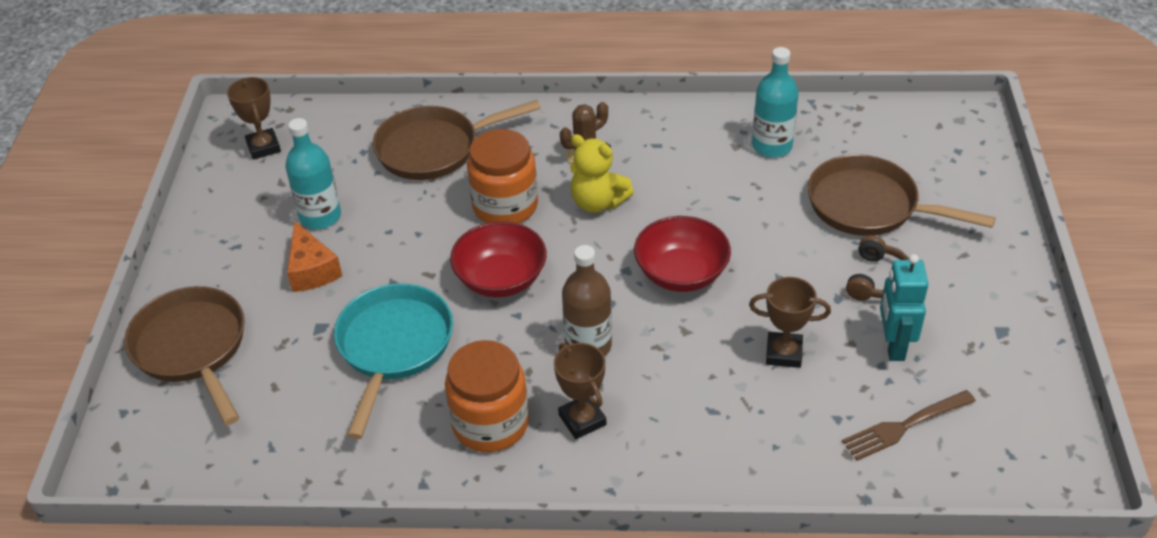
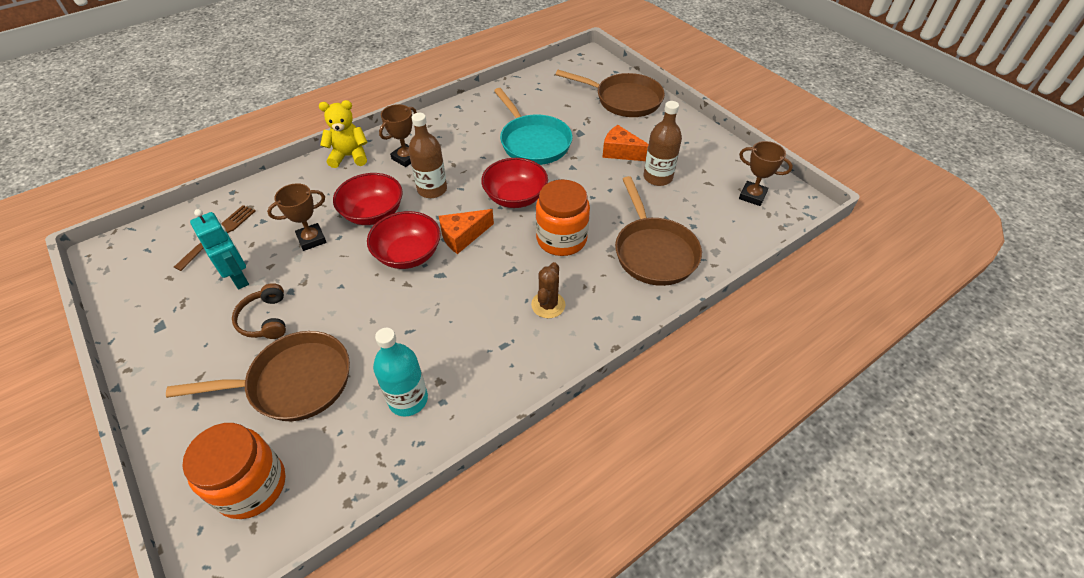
camera: 140 degrees right, 5 degrees up
(320, 216) = (657, 177): turquoise bottle -> brown bottle
(434, 149) = (653, 252): brown pan -> brown pan turned 135 degrees clockwise
(490, 423) = (450, 137): orange jar -> orange jar (251, 486)
(582, 420) = (406, 158): brown trophy -> brown trophy turned 75 degrees counterclockwise
(598, 202) = (504, 273): yellow teddy bear -> yellow teddy bear (349, 156)
(604, 263) = (463, 236): none -> orange cheese
(686, 350) = (373, 213): none -> red bowl

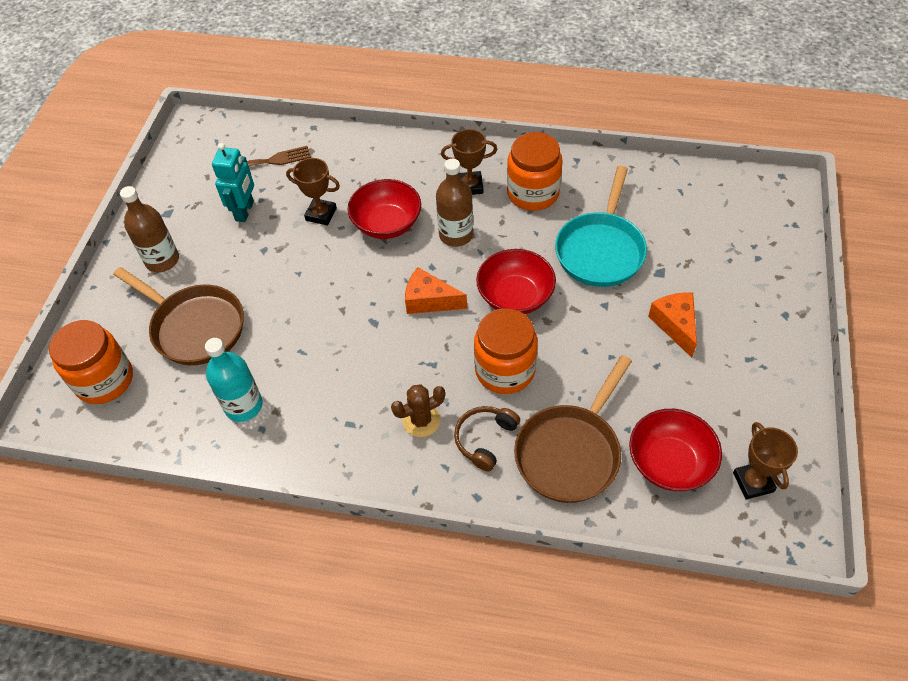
camera: 50 degrees right, 5 degrees up
(265, 319) = (227, 260): brown headphones -> brown headphones (485, 439)
(349, 156) = (428, 152): yellow teddy bear -> none
(408, 254) = (371, 284): red bowl -> red bowl (669, 463)
(453, 138) = (533, 193): none -> orange jar
(624, 100) = (758, 266): brown pan -> none
(657, 177) = (676, 381): brown bottle -> brown bottle (162, 260)

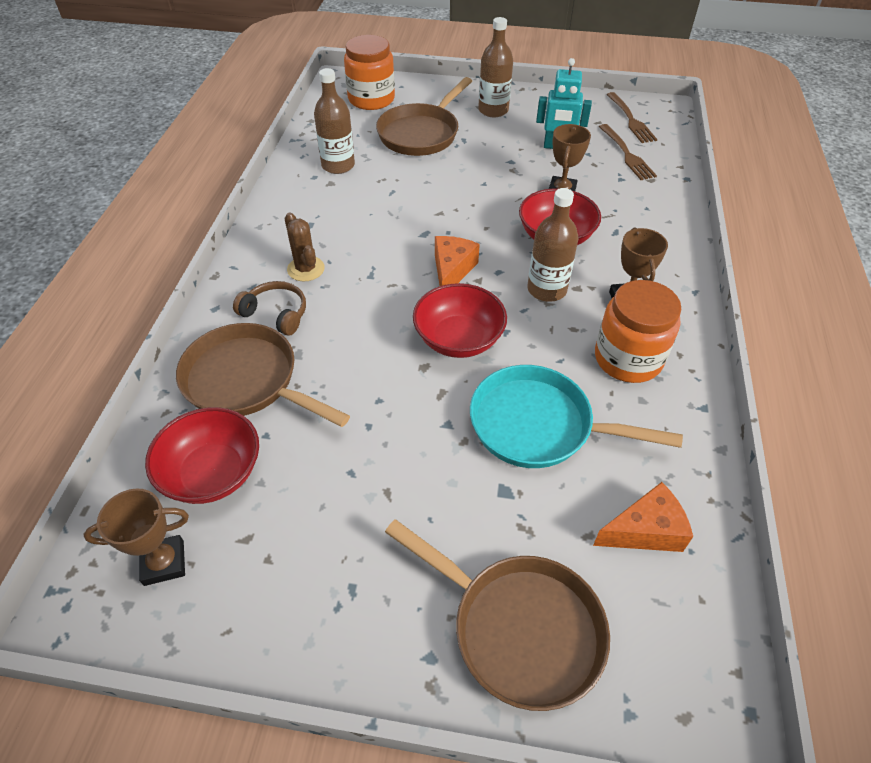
camera: 85 degrees right, 5 degrees down
(209, 152) = (630, 120): none -> brown fork
(243, 406) = (338, 165): turquoise bottle -> brown bottle
(505, 370) = (358, 329): orange jar -> none
(675, 325) = (413, 500): orange cheese -> orange cheese (645, 530)
(757, 270) = (518, 628): none -> brown pan

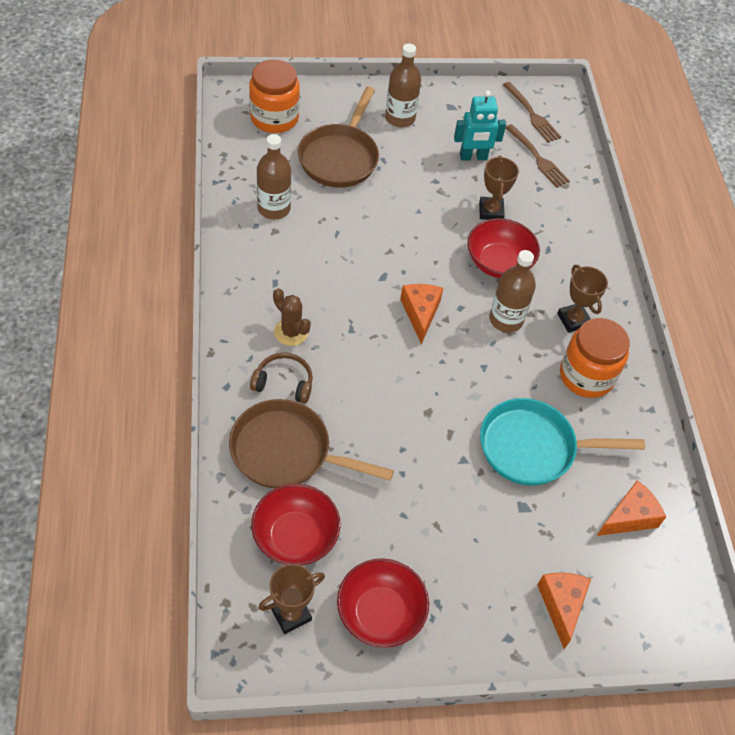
camera: 20 degrees left, 5 degrees up
(458, 339) = (448, 381): red bowl -> red bowl (380, 613)
(518, 628) = (561, 605): brown pan -> orange cheese

